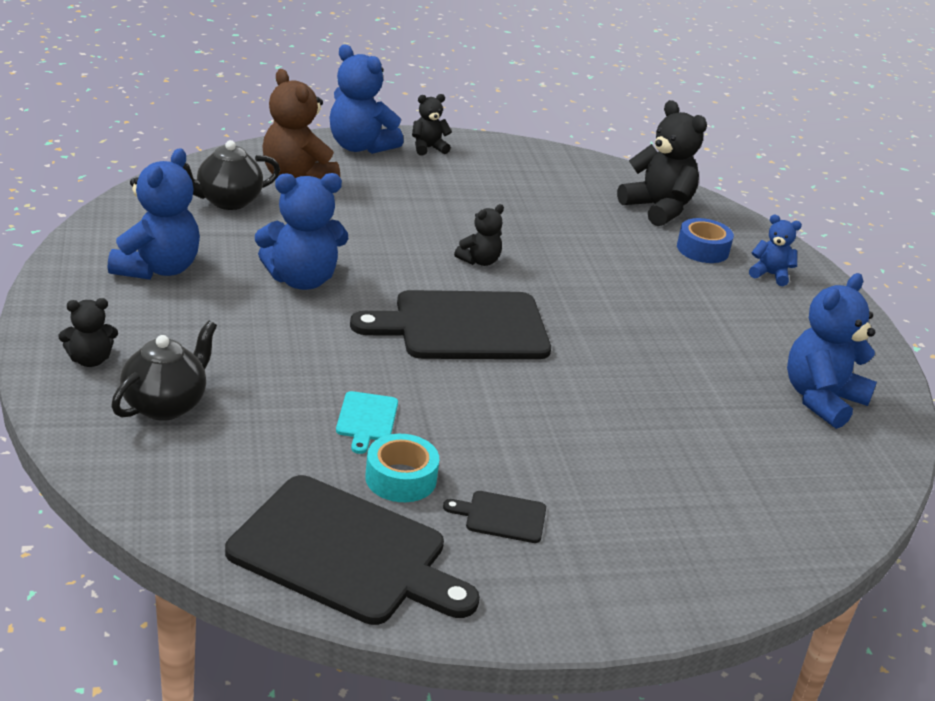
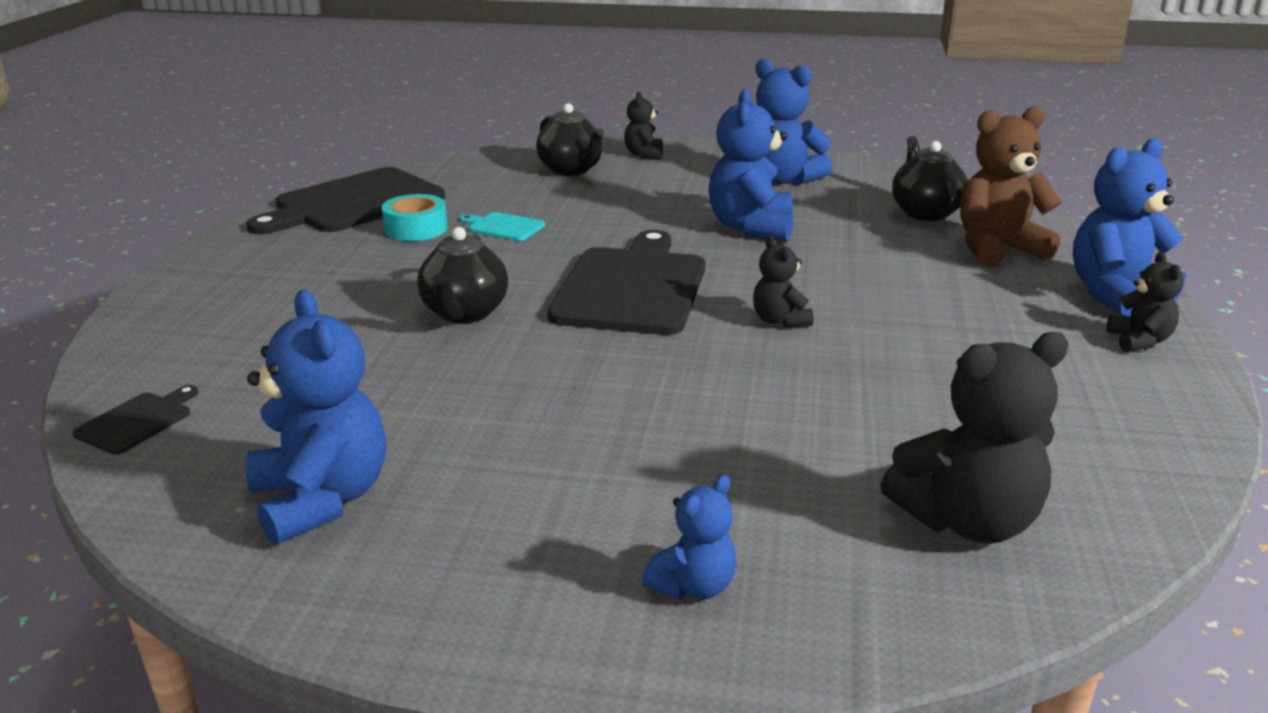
camera: 115 degrees right, 5 degrees down
(501, 517) = (331, 256): black cutting board -> black cutting board (137, 421)
(563, 401) = (465, 313): none -> black teapot
(702, 249) = (801, 528): blue tape -> none

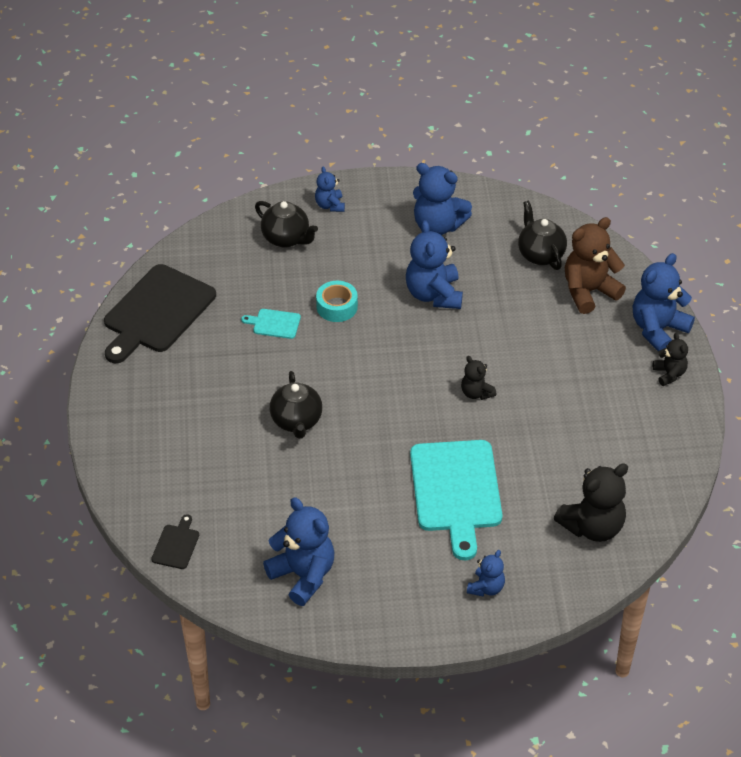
camera: 15 degrees left, 20 degrees up
(416, 229) = (218, 337): turquoise tape -> turquoise tape (337, 307)
(631, 287) = (382, 377): black cutting board -> none
(644, 155) = (330, 205): black teddy bear -> blue teddy bear
(694, 427) = (456, 491): none -> turquoise cutting board

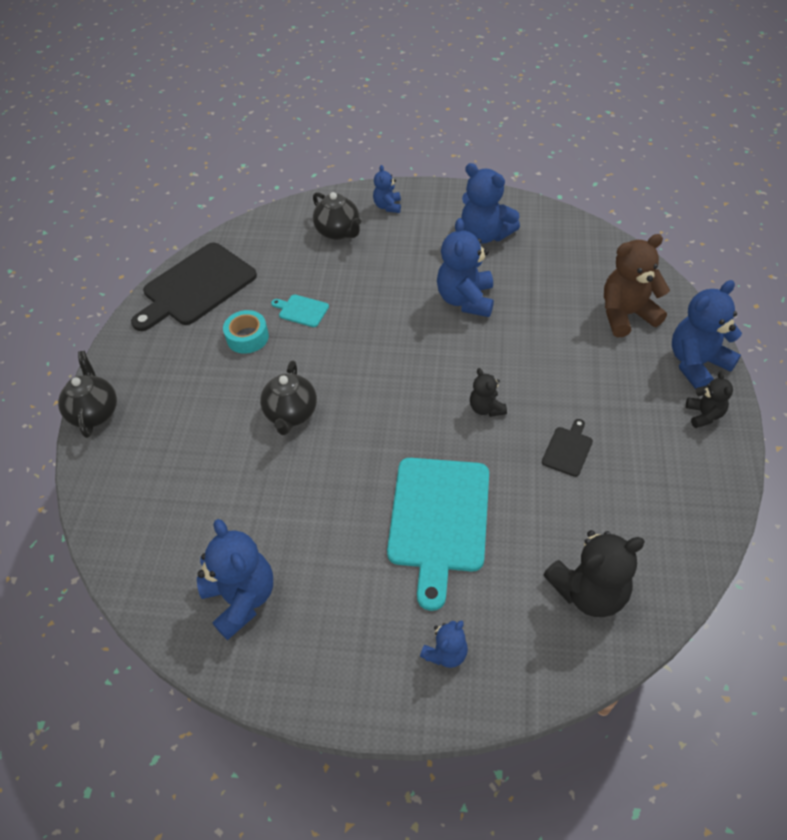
camera: 15 degrees right, 5 degrees up
(176, 545) = (121, 536): black cutting board -> black cutting board (568, 449)
(337, 307) = (367, 301): turquoise tape -> turquoise tape (247, 337)
(540, 254) = (582, 272): black teapot -> black teapot (95, 412)

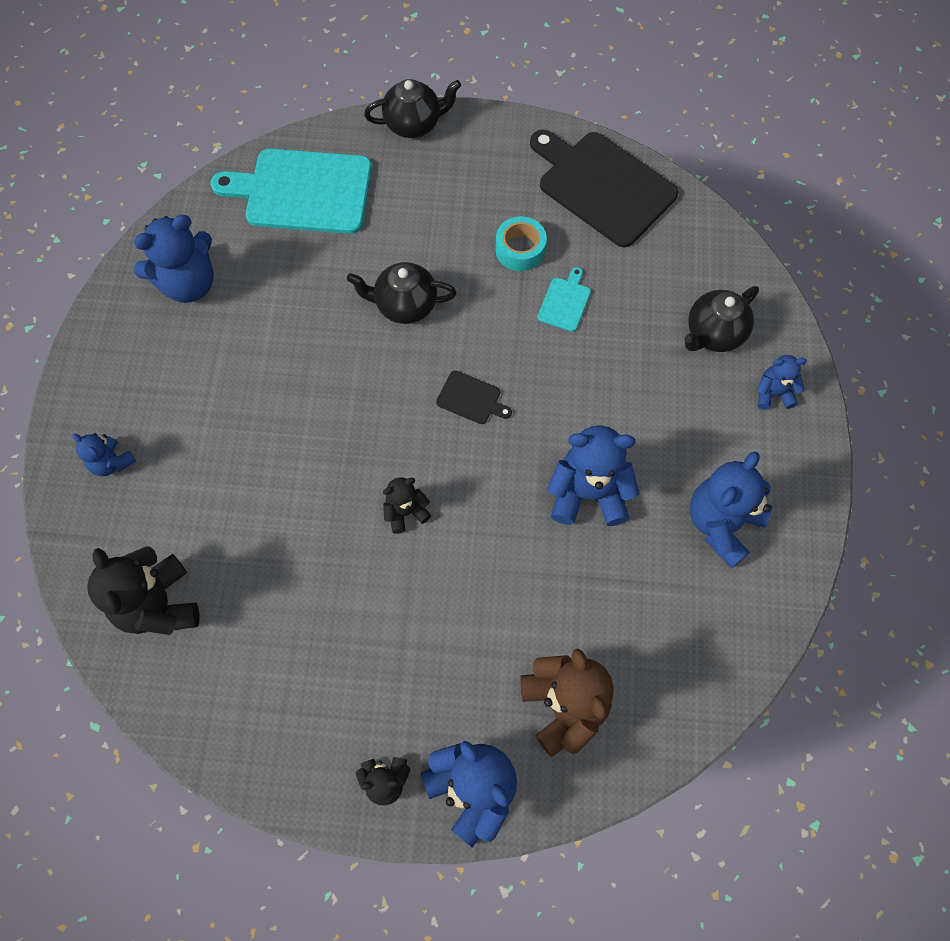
camera: 85 degrees right, 15 degrees up
(439, 519) = (257, 457): turquoise cutting board -> turquoise cutting board (303, 192)
(568, 449) = (340, 601): black cutting board -> black cutting board (471, 398)

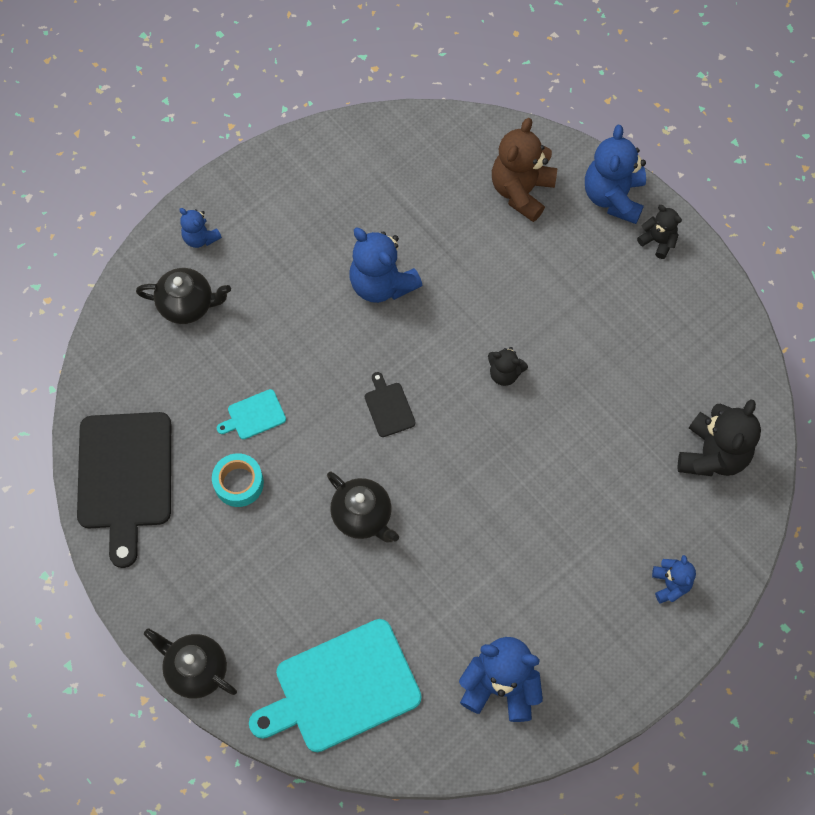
camera: 135 degrees left, 0 degrees up
(303, 192) = (342, 688): turquoise cutting board -> turquoise cutting board turned 105 degrees clockwise
(721, 523) = (325, 199): blue teddy bear -> none

